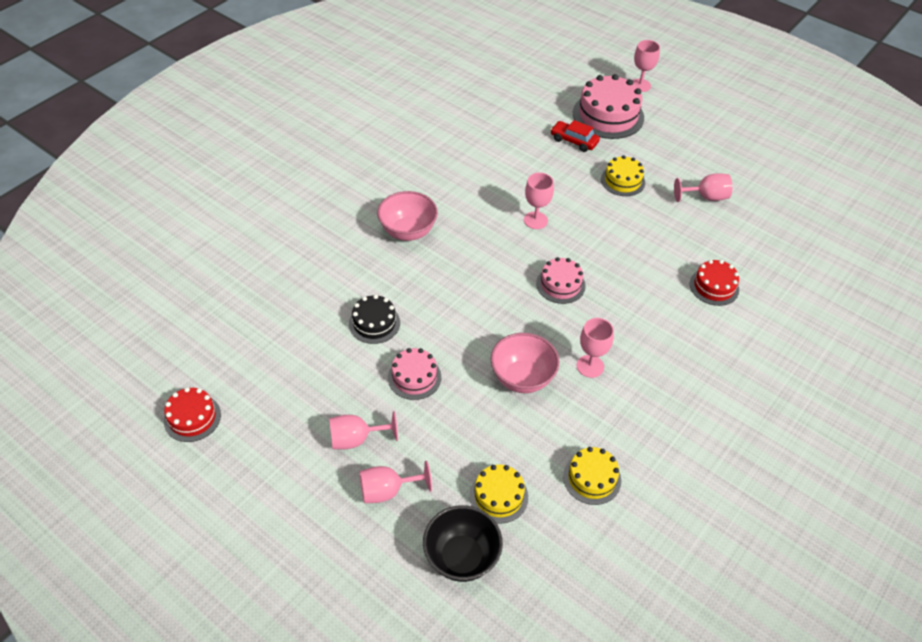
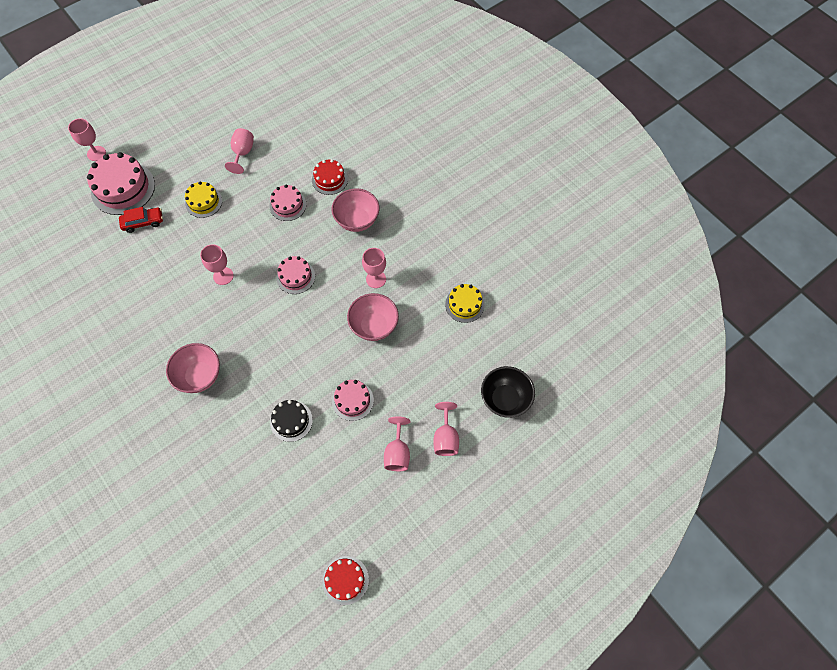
camera: 75 degrees left, 15 degrees up
(498, 496) = (465, 365): yellow cake -> none
(574, 141) = (143, 222): red car -> red car turned 150 degrees counterclockwise
(655, 254) = (288, 205): none -> pink cake
(667, 328) = (357, 220): none -> pink bowl

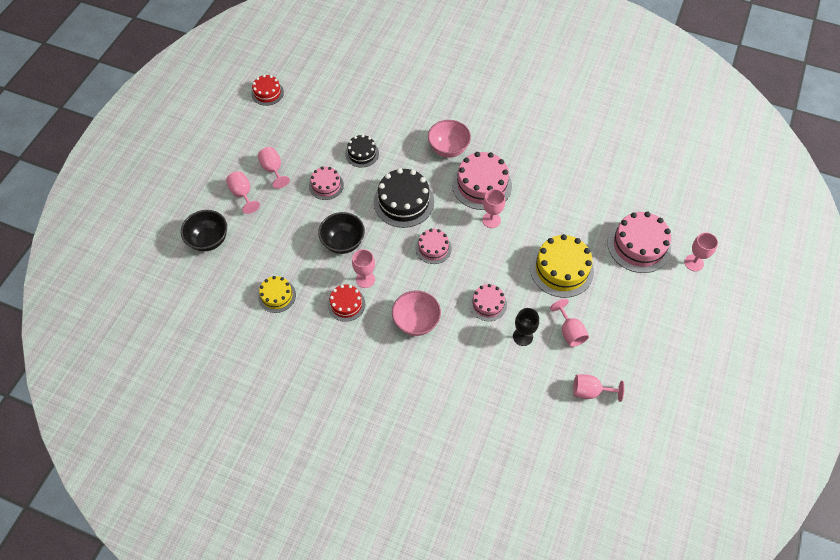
camera: 150 degrees right, 5 degrees down
(143, 222) = (593, 227): red car -> none
(201, 316) = (482, 185): none -> pink cake
(203, 202) = (561, 269): yellow cake -> yellow cake, size x1.73
(266, 109) = (590, 391): none -> pink goblet
(281, 167) = (522, 336): none -> black goblet
(288, 339) = (403, 202): none -> black cake
(330, 179) = (469, 348): red cake -> red cake (346, 304)
(374, 326) = (343, 242): pink bowl -> black bowl

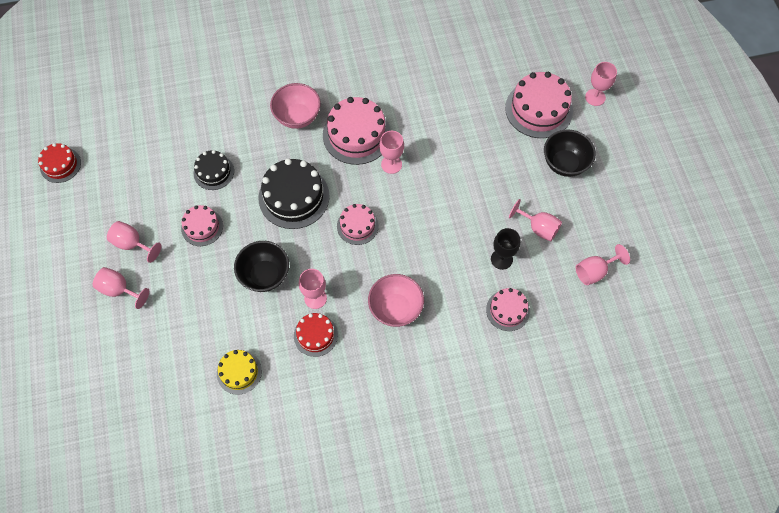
camera: 35 degrees left, 5 degrees up
(209, 240) = (120, 361): black bowl -> black bowl (564, 163)
(488, 304) = (448, 248): pink cake -> pink cake (507, 310)
(561, 269) = (489, 173): yellow cake -> none

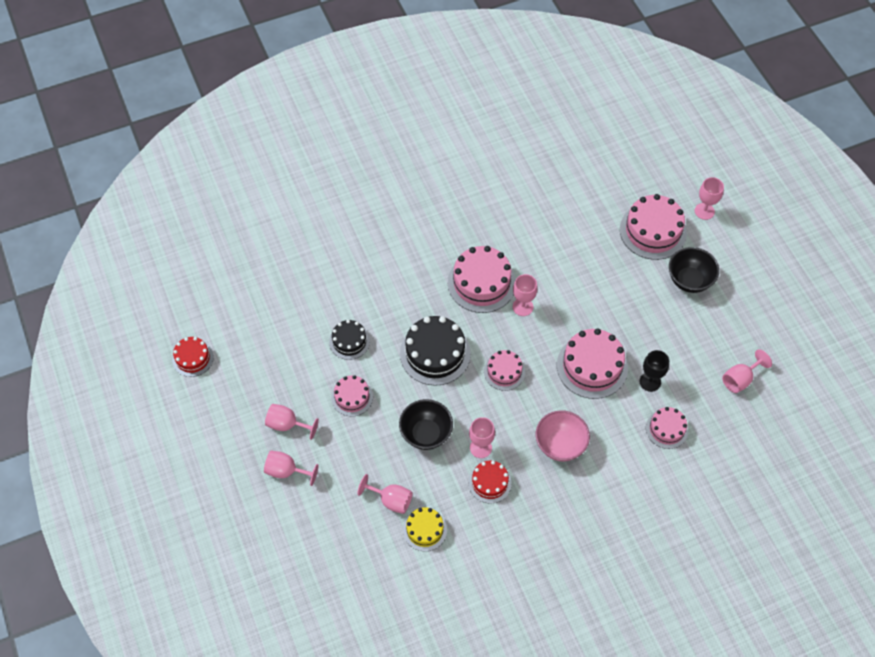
camera: 10 degrees left, 5 degrees down
(297, 117) = (418, 274): pink bowl -> none
(446, 234) = (592, 366): none -> pink cake
(538, 228) = (678, 346): pink goblet -> pink goblet (391, 500)

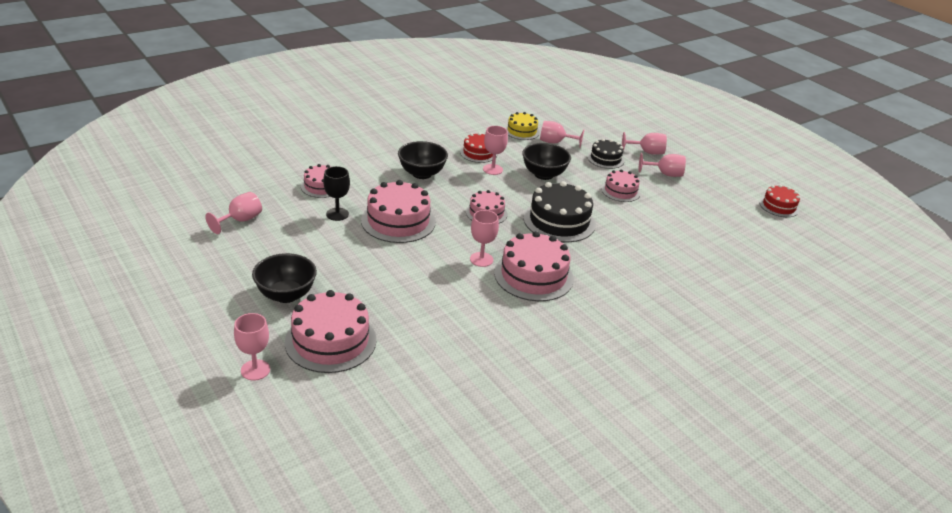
camera: 165 degrees right, 25 degrees down
(349, 341) = (646, 224): black cake -> black cake (605, 159)
(560, 445) = (422, 174): pink bowl -> black bowl

